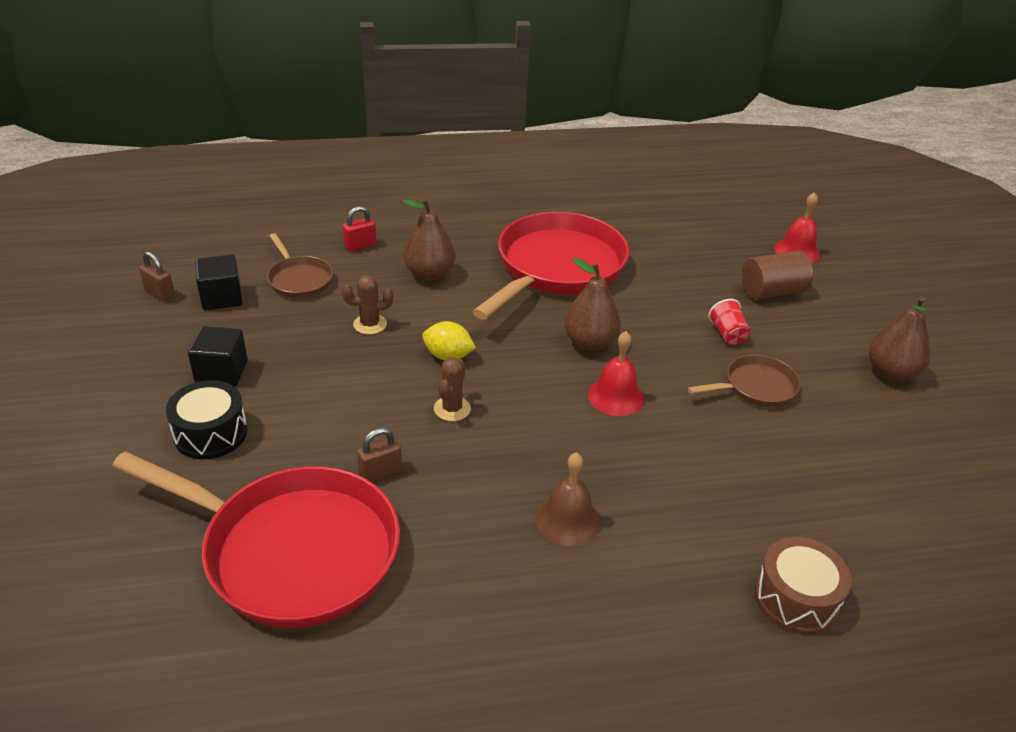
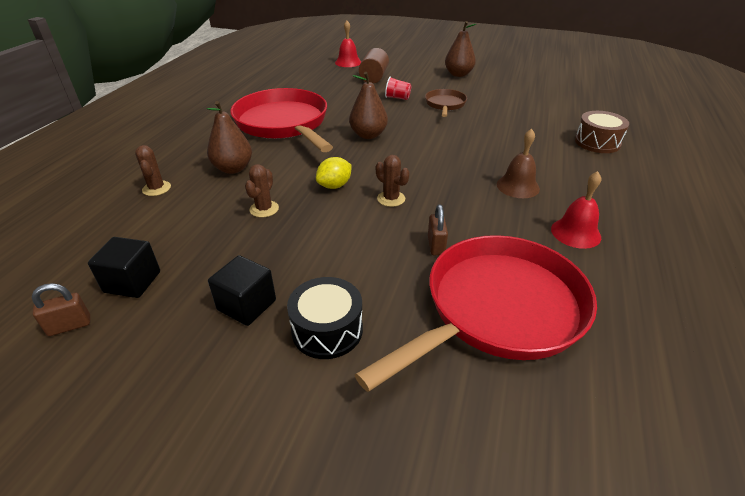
camera: 60 degrees left, 0 degrees up
(299, 279) = (162, 230): brown pan -> none
(360, 245) = (156, 188): red padlock -> brown cactus
(615, 396) = (423, 142): red bell -> red bell (575, 233)

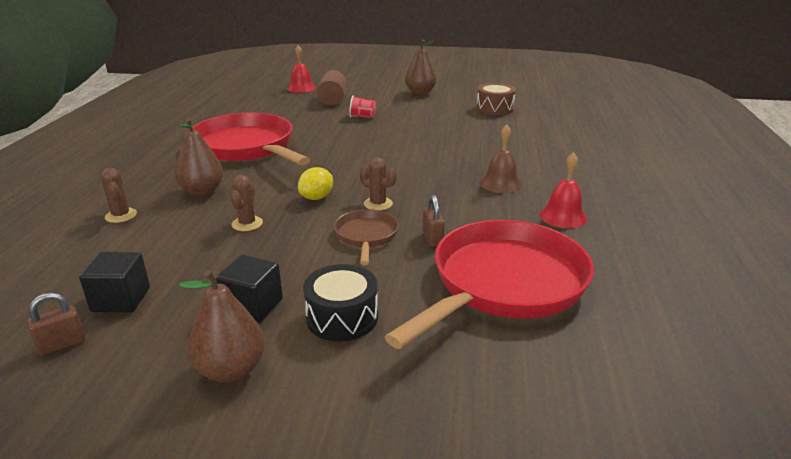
camera: 10 degrees left, 10 degrees down
(368, 135) = (340, 151): brown pear -> brown pear (231, 369)
(445, 104) = (413, 120): brown pan -> brown pan (366, 236)
(597, 142) = (568, 142): brown drum -> brown drum (494, 109)

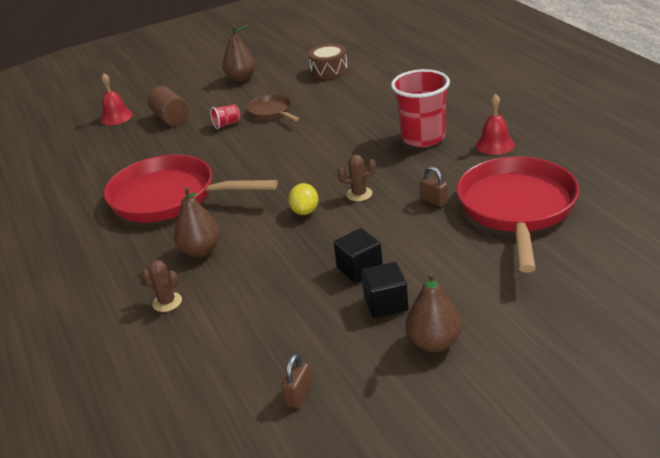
camera: 30 degrees left, 5 degrees up
(121, 299) = (287, 351): black cube -> black cube (359, 269)
(247, 224) = (285, 256): brown cactus -> none
(342, 317) = (452, 279): black drum -> none
(366, 236) = (387, 221): brown pan -> brown pan (271, 112)
(500, 183) = (423, 138): brown bell -> red cup

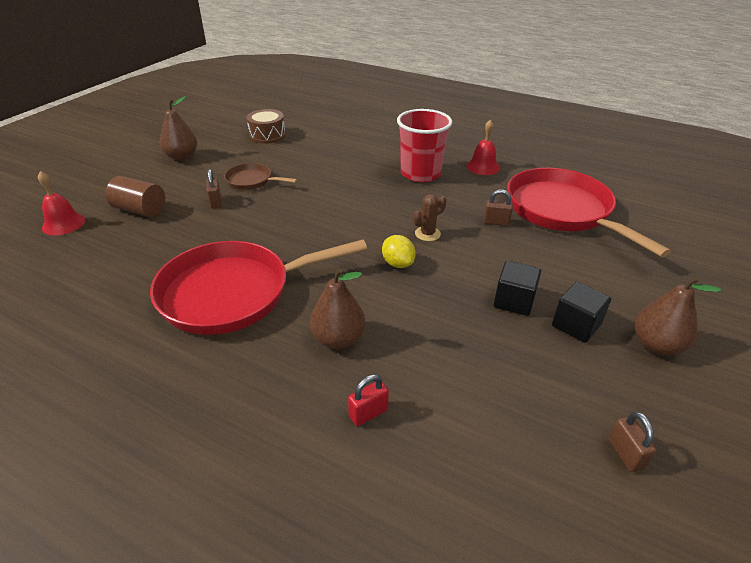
camera: 40 degrees left, 5 degrees up
(167, 302) = (368, 413): brown cactus -> red padlock
(227, 124) = (216, 202): red cup -> brown padlock

